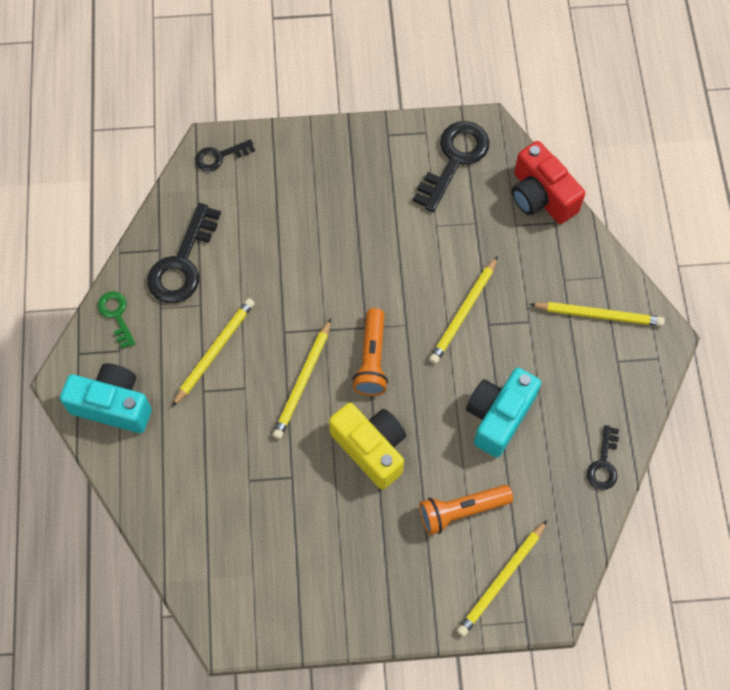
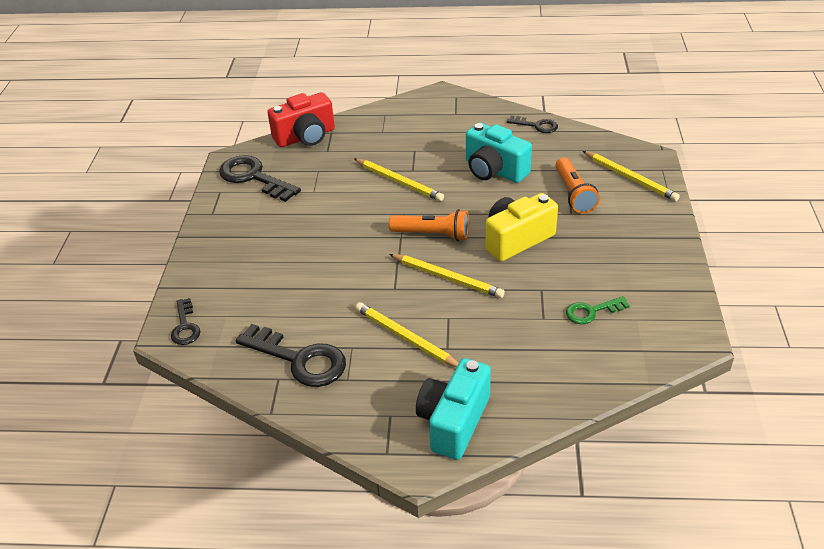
camera: 80 degrees left, 25 degrees down
(116, 315) = (347, 417): green key -> green key (591, 311)
(598, 315) = (416, 118): yellow pencil -> none

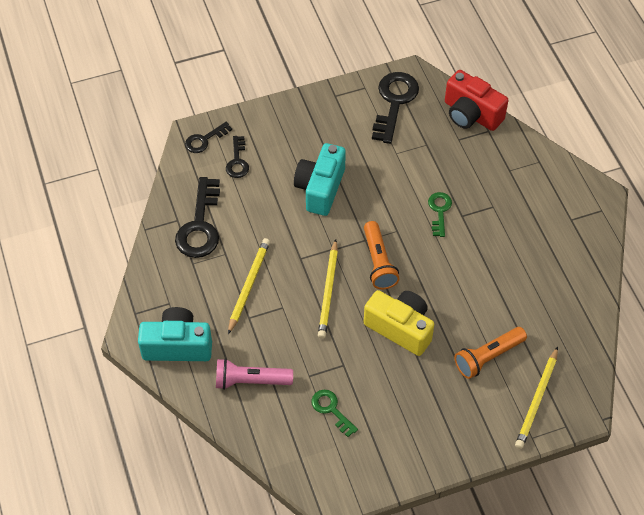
camera: 65 degrees right, 15 degrees up
(399, 182) = (439, 211): yellow pencil -> green key
(494, 170) = (493, 281): turquoise camera -> turquoise camera (320, 188)
(530, 367) = (250, 381): none -> pink flashlight
(536, 125) = (586, 296): black key -> black key (237, 161)

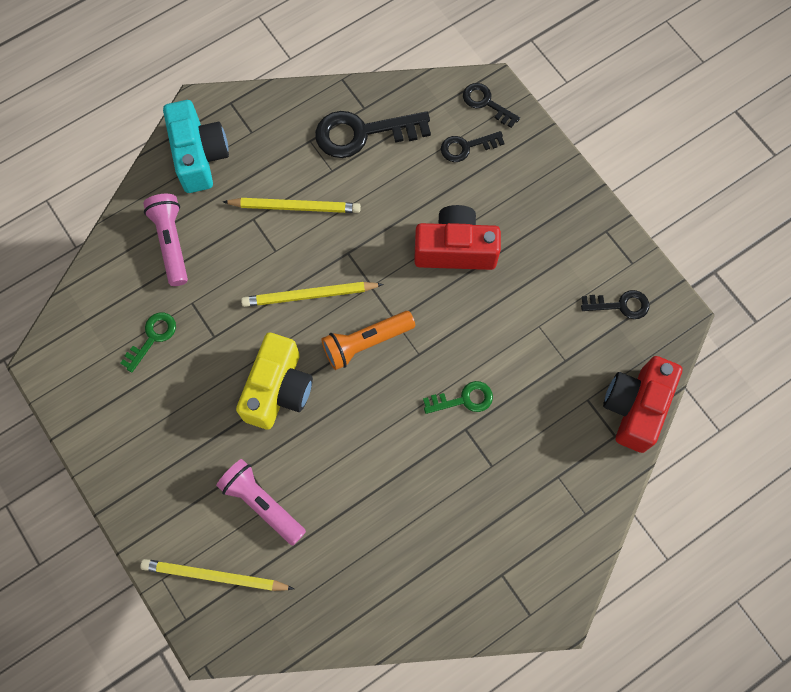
camera: 75 degrees right, 15 degrees up
(320, 188) = (455, 249): turquoise camera -> red camera
(394, 102) = (620, 305): black key -> black key, size x0.56
(488, 357) = (262, 503): orange flashlight -> pink flashlight

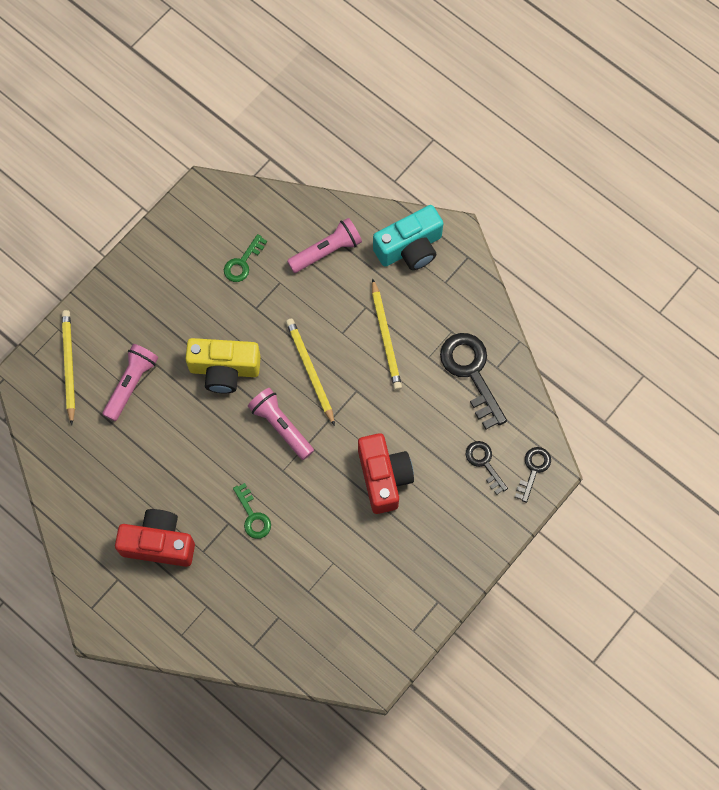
camera: 75 degrees right, 0 degrees up
(152, 337) = (242, 262): green key -> green key turned 105 degrees clockwise
(366, 343) = (281, 426): orange flashlight -> pink flashlight
(620, 305) = (370, 628): black key -> none
(635, 407) = (281, 658): red camera -> red camera (159, 543)

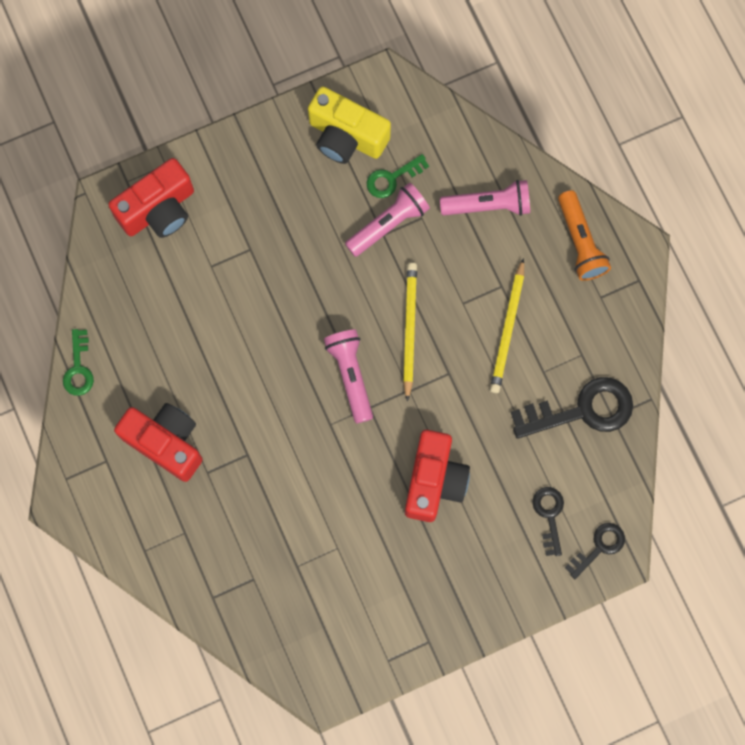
camera: 25 degrees right, 5 degrees up
(69, 366) = (158, 210): yellow pencil -> red camera
(131, 384) = (214, 258): pink flashlight -> pink flashlight (388, 224)
(224, 369) = (319, 287): yellow camera -> yellow camera (346, 136)
(253, 516) = (276, 458): green key -> green key (78, 368)
(410, 248) = (580, 242): turquoise camera -> orange flashlight
(471, 373) = (582, 410): black key -> black key turned 75 degrees clockwise

